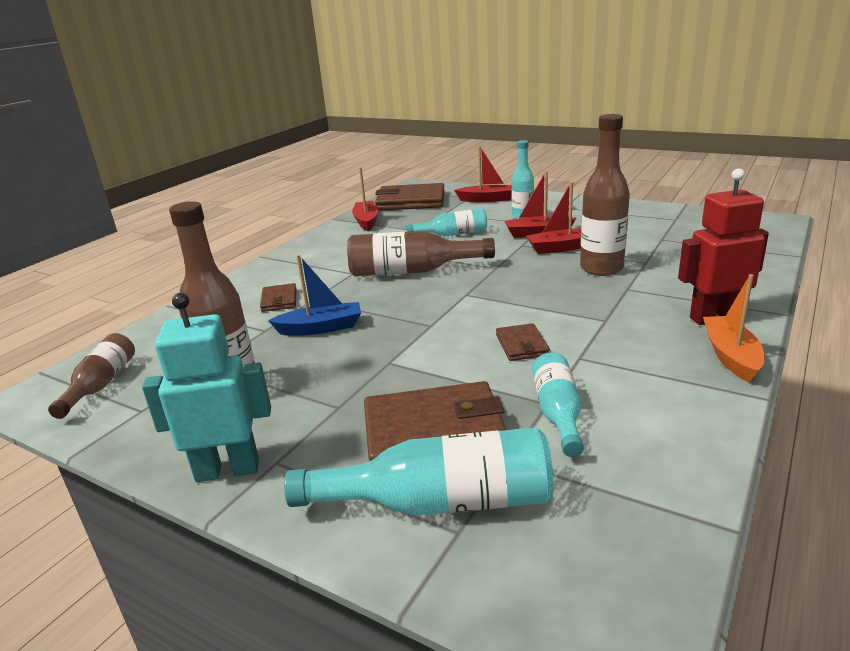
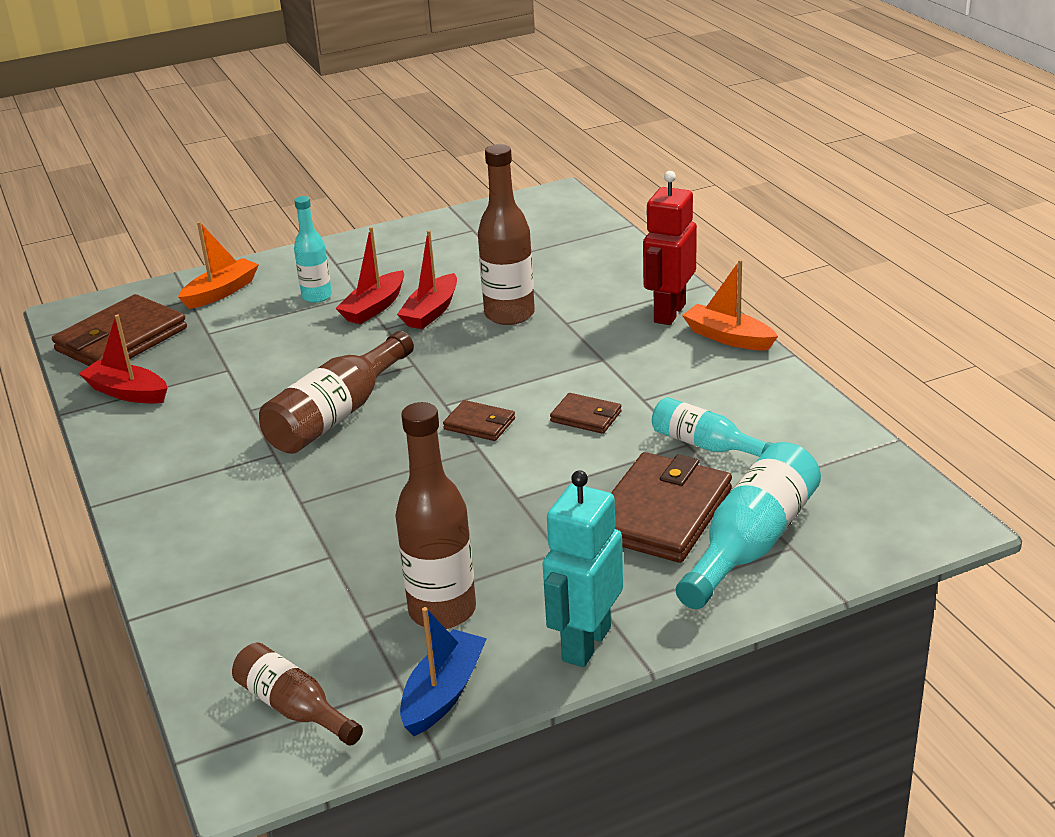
camera: 55 degrees left, 5 degrees up
(279, 300) = (265, 525): brown wallet -> brown wallet (479, 424)
(321, 328) = (384, 516): blue boat -> blue boat (443, 693)
(452, 234) = (282, 353): turquoise bottle -> none
(487, 199) = (221, 292): red boat -> orange boat

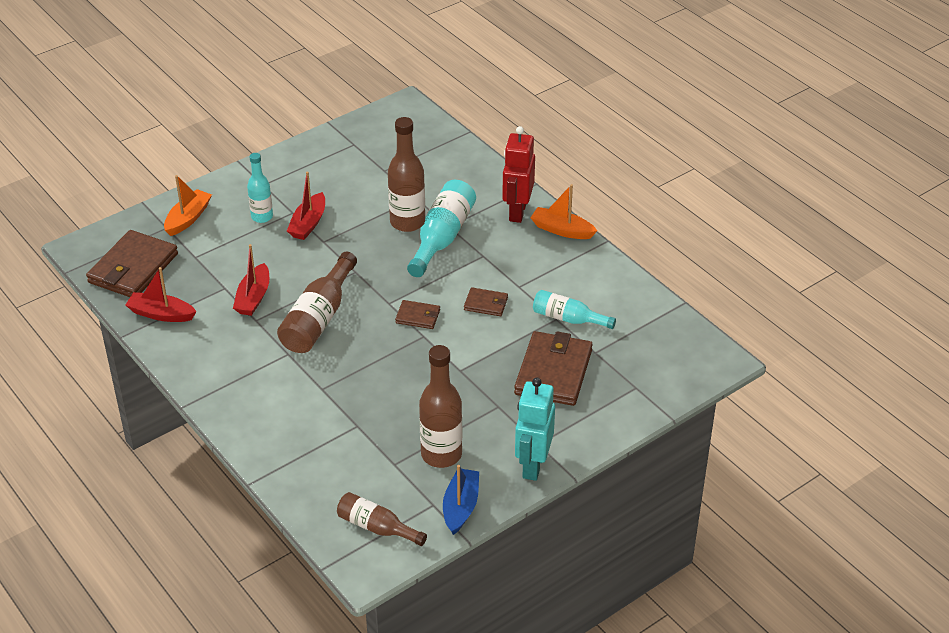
camera: 15 degrees left, 10 degrees up
(431, 312) = (351, 224): red boat -> red boat (253, 297)
(751, 543) = (612, 387): turquoise bottle -> turquoise bottle (442, 237)

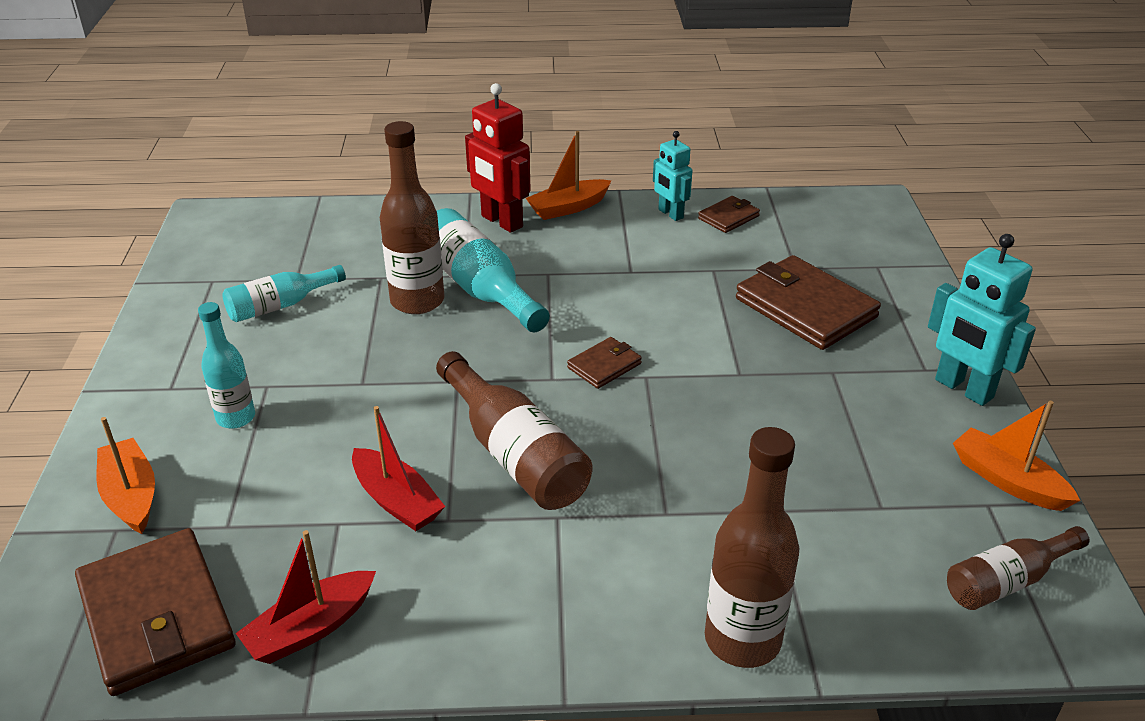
camera: 55 degrees left, 5 degrees down
(308, 224) = (309, 381): red boat -> none
(441, 454) = (891, 455): brown bottle -> brown bottle (742, 640)
(461, 507) = (1007, 480): blue boat -> orange boat
(486, 304) = (636, 306): brown wallet -> brown wallet (728, 217)
(568, 318) = (722, 262): turquoise bottle -> turquoise bottle (280, 305)
(601, 274) = (670, 214): none -> turquoise robot

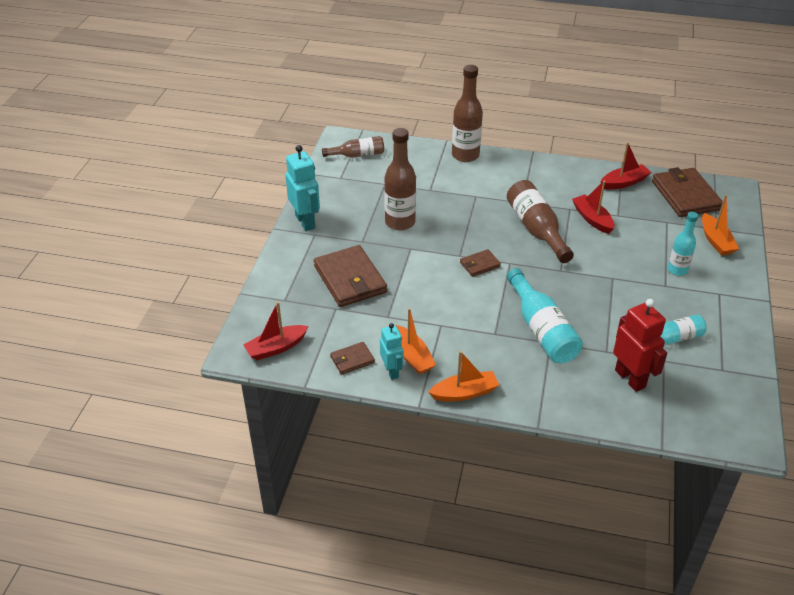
camera: 165 degrees left, 5 degrees up
(417, 301) = (582, 326): brown bottle -> brown bottle (400, 222)
(501, 222) = (518, 388): red robot -> red robot (630, 378)
(835, 214) = (276, 348): none -> red boat
(1007, 480) = (324, 183): orange boat -> orange boat (412, 356)

